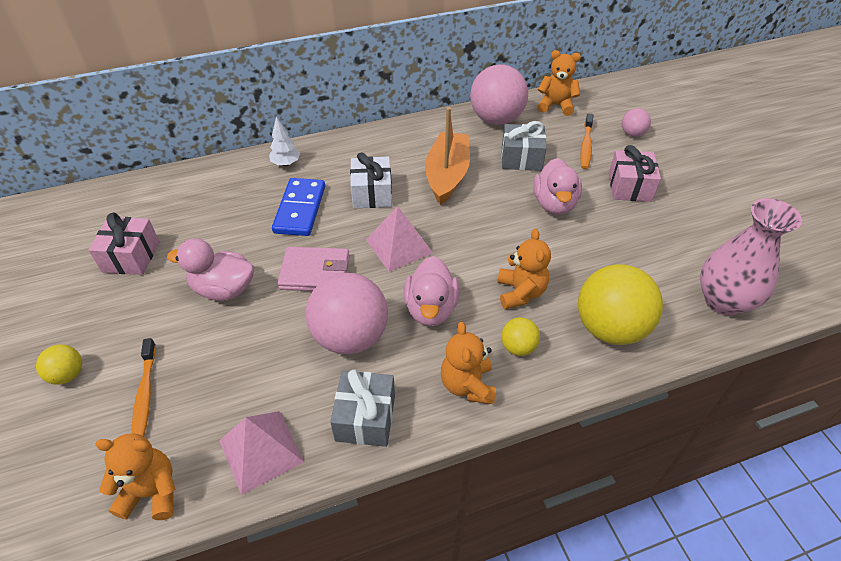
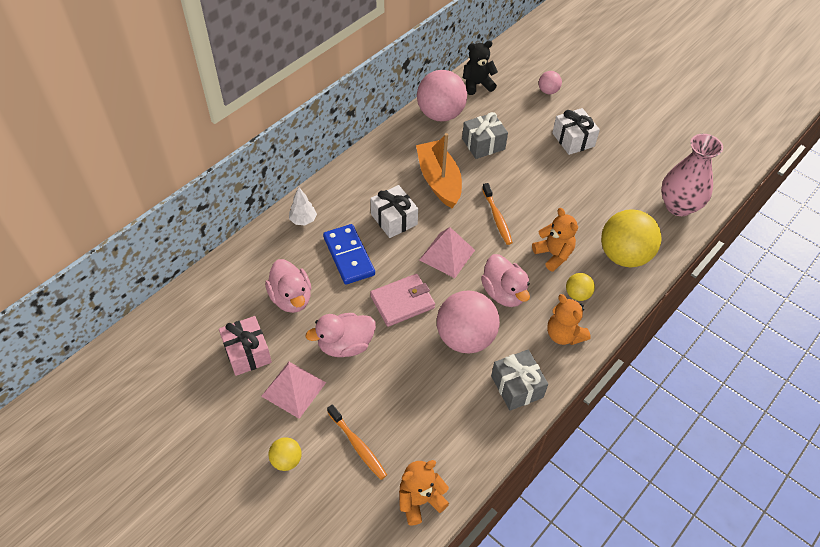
camera: 30 degrees left, 5 degrees up
(261, 451) = (468, 440): pink pyramid -> pink pyramid (293, 389)
(554, 204) = (531, 174): pink duck -> pink duck (291, 298)
(556, 105) = (477, 84): orange teddy bear -> black teddy bear
(586, 146) = (522, 115): orange toothbrush -> orange toothbrush (497, 218)
(629, 187) = (573, 140): pink gift -> white gift

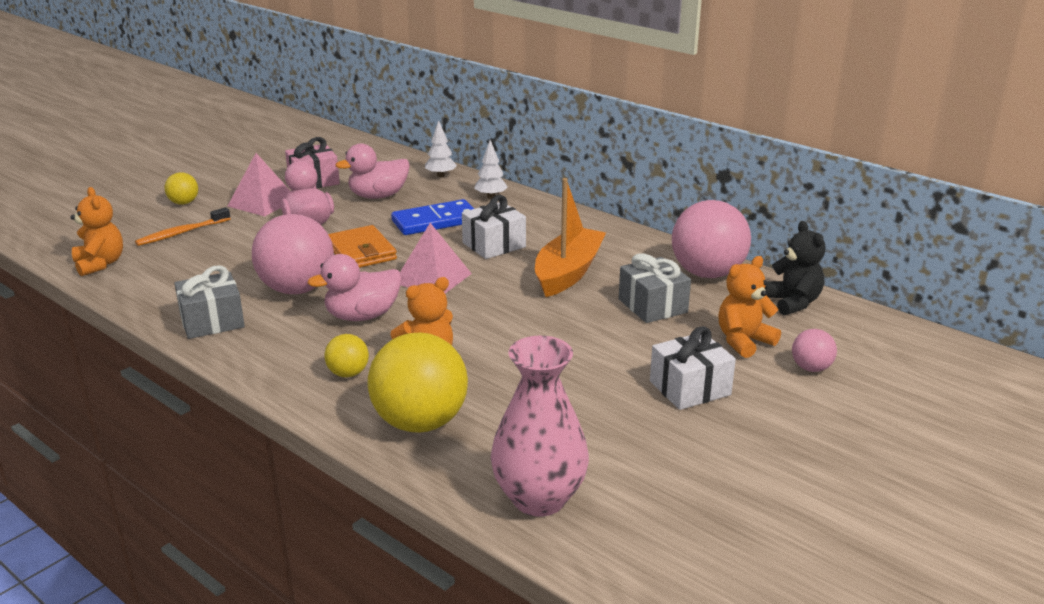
camera: 90 degrees right, 25 degrees down
(251, 254) = (440, 175): none -> white tree
(402, 302) = (361, 252): pink wallet -> orange wallet
(439, 180) = (568, 273): orange boat -> orange boat turned 45 degrees counterclockwise
(497, 218) = (500, 314): orange toothbrush -> none
(564, 335) = (280, 359): orange teddy bear -> orange teddy bear (743, 341)

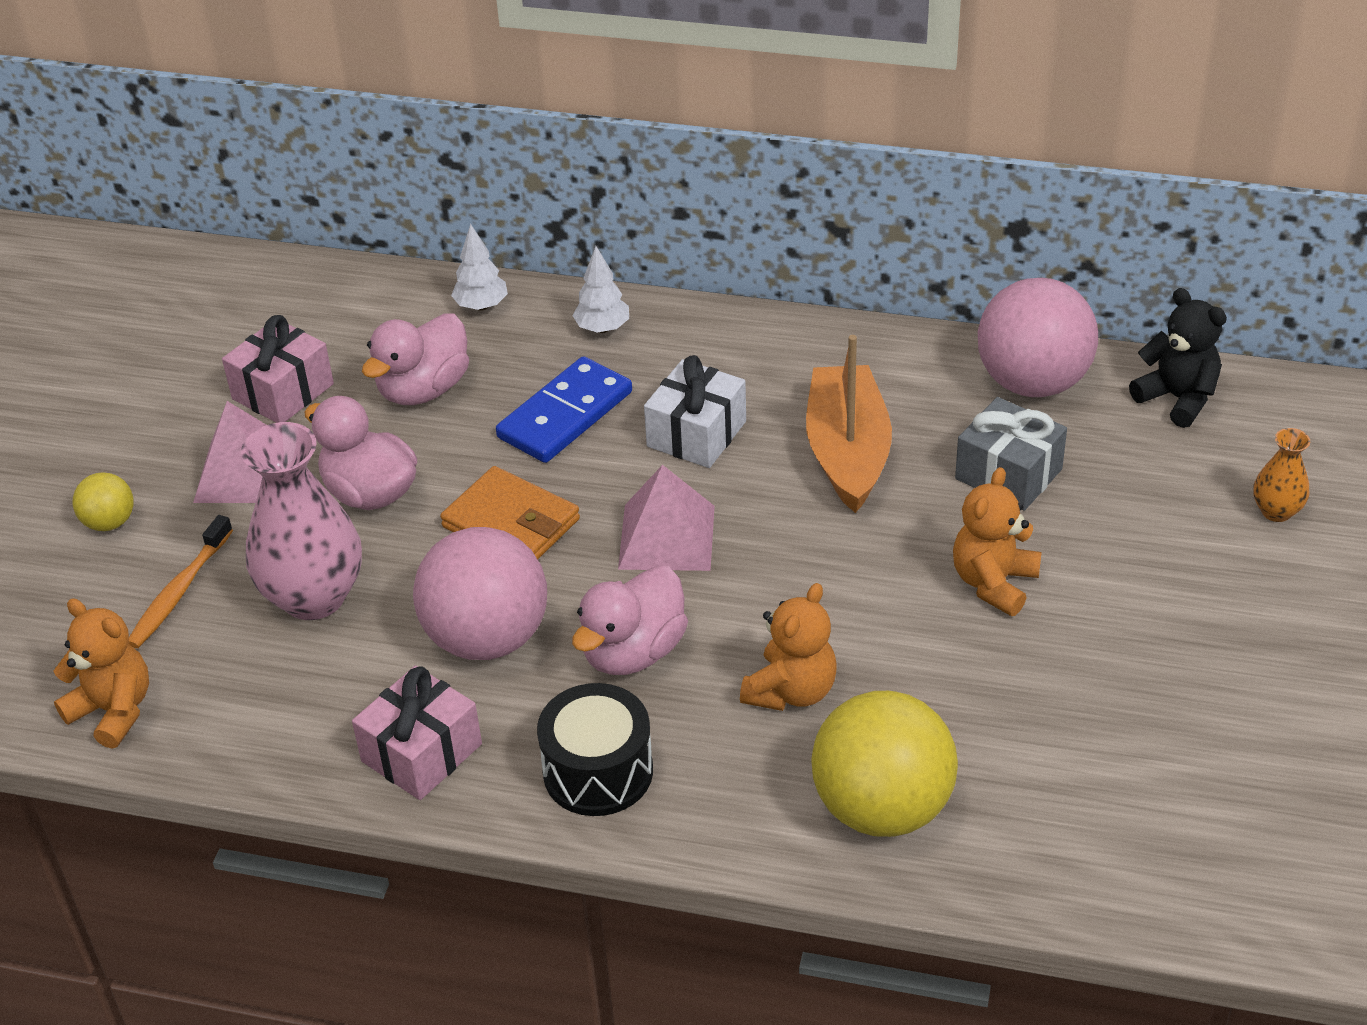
camera: 25 degrees left, 15 degrees up
(212, 321) = (421, 752): grey gift -> pink gift
(287, 356) = (598, 771): none -> black drum
(348, 373) = (712, 766): yellow ball -> none
(539, 498) = (1122, 861): pink vase -> pink vase (314, 597)
(690, 388) = (1161, 605): white gift -> none
(743, 341) = (1167, 495): orange teddy bear -> orange teddy bear (994, 583)
(811, 368) = (1276, 511): pink ball -> orange vase

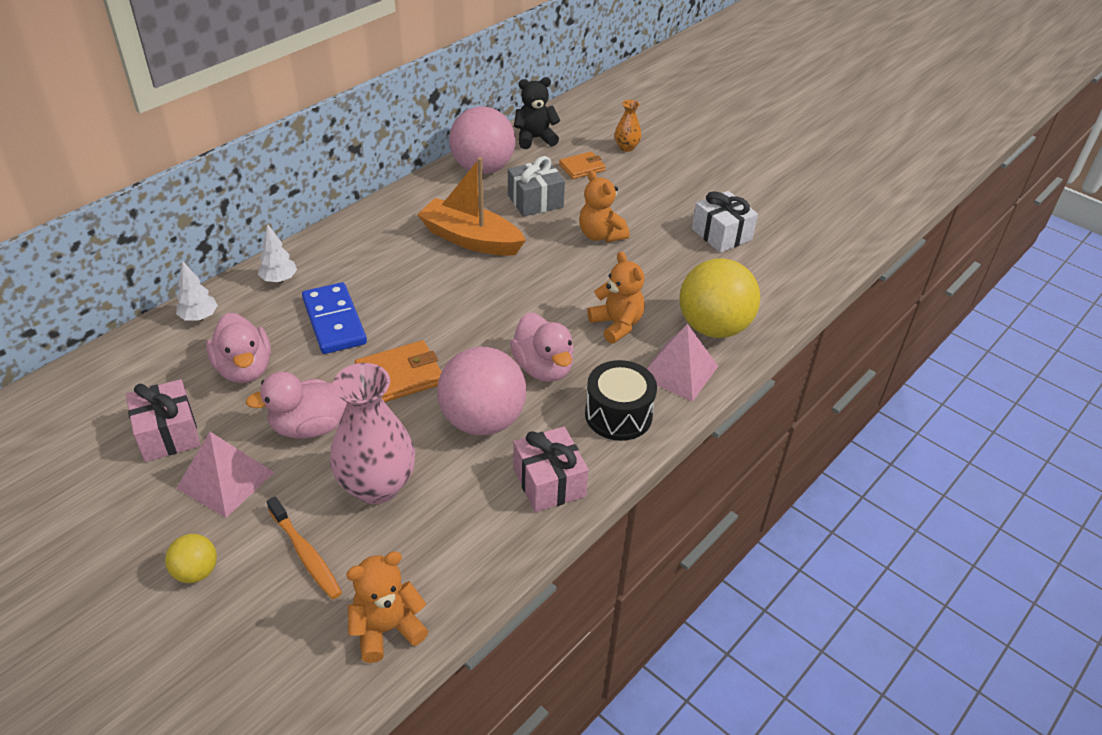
camera: 65 degrees left, 0 degrees up
(667, 537) = (470, 322): pink pyramid -> pink pyramid (679, 371)
(696, 434) = (403, 281): white gift -> white gift (721, 234)
(1155, 485) = (582, 167): none -> orange wallet

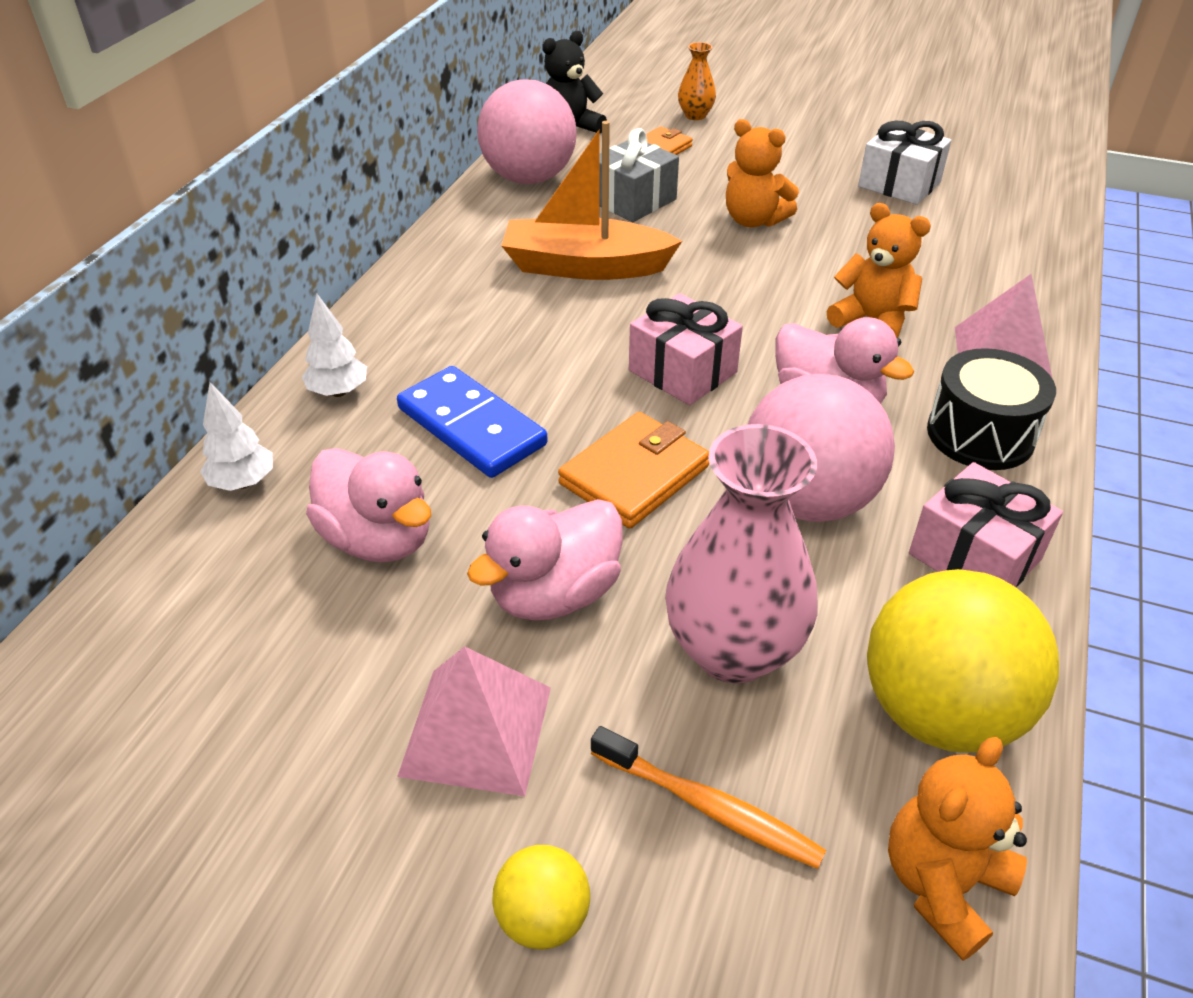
camera: 20 degrees left, 0 degrees up
(168, 434) = (317, 686): pink gift -> pink gift (682, 371)
(713, 327) = (992, 292): yellow ball -> yellow ball (939, 711)

